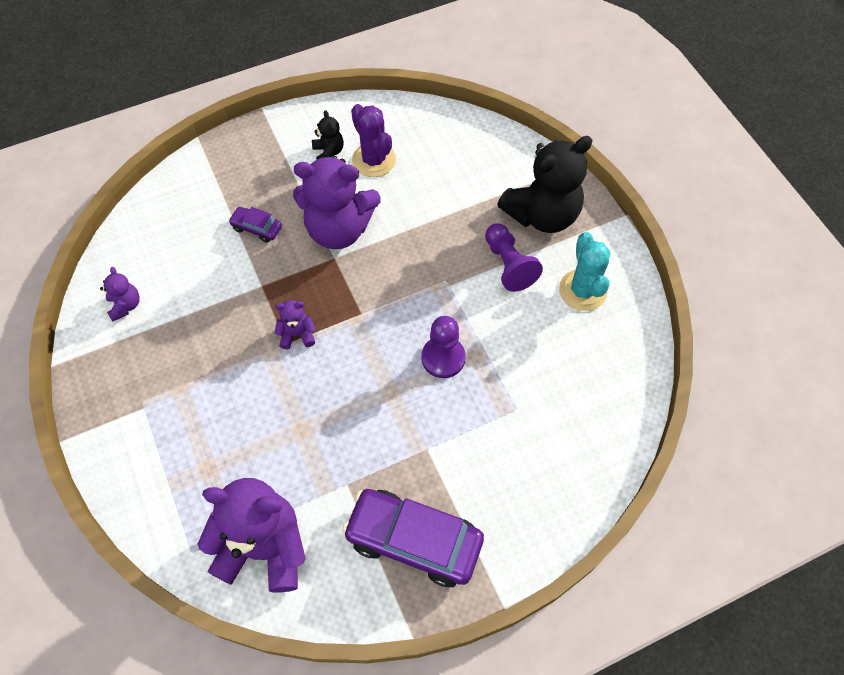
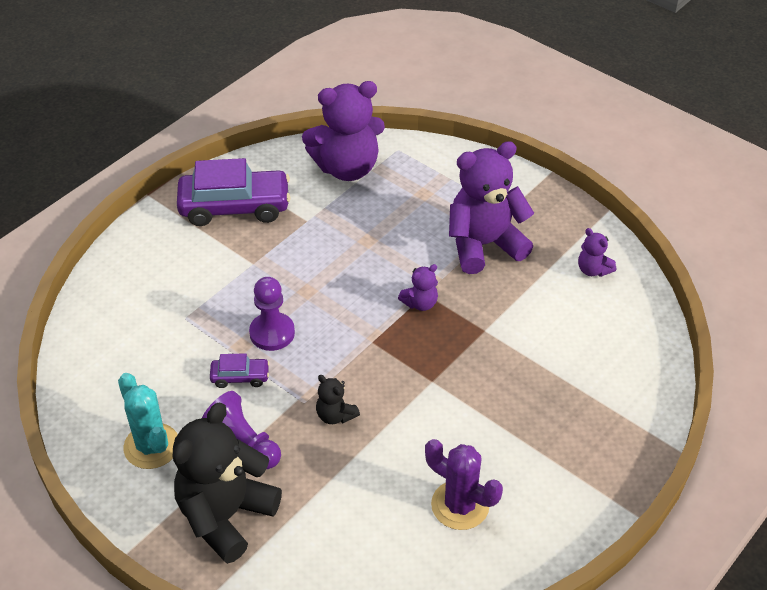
camera: 155 degrees right, 15 degrees down
(257, 228) = (532, 379): purple car -> purple car (240, 377)
(329, 152) = (519, 493): black teddy bear -> black teddy bear (335, 415)
(338, 229) = (446, 410): purple teddy bear -> purple teddy bear (484, 245)

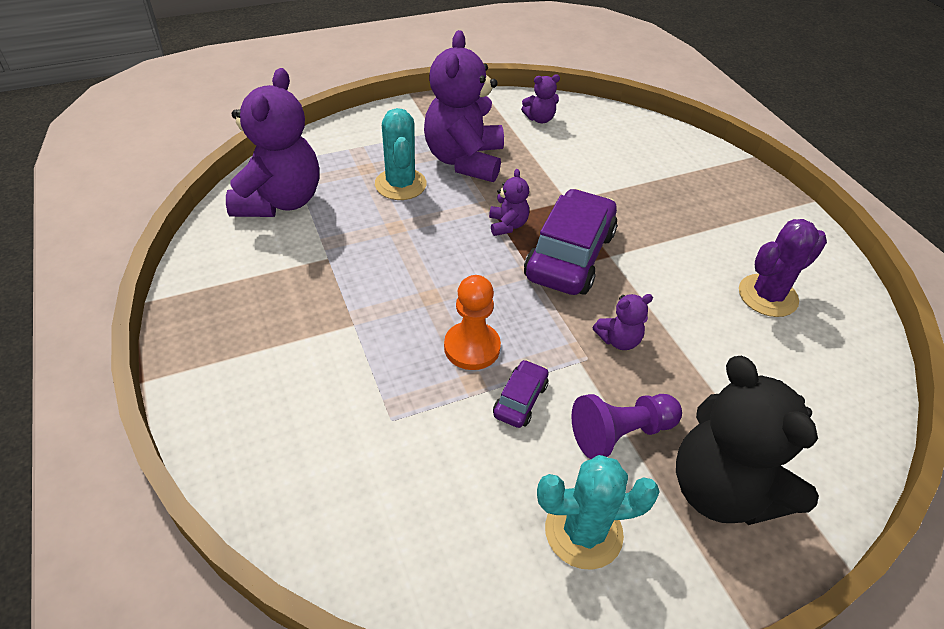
camera: 65 degrees left, 0 degrees up
(235, 207) = (250, 307): purple car -> purple car (570, 255)
(272, 333) = (472, 347): purple pawn -> orange pawn
(335, 415) = (618, 340): black teddy bear -> purple teddy bear
(420, 221) = (400, 184): none -> turquoise cactus

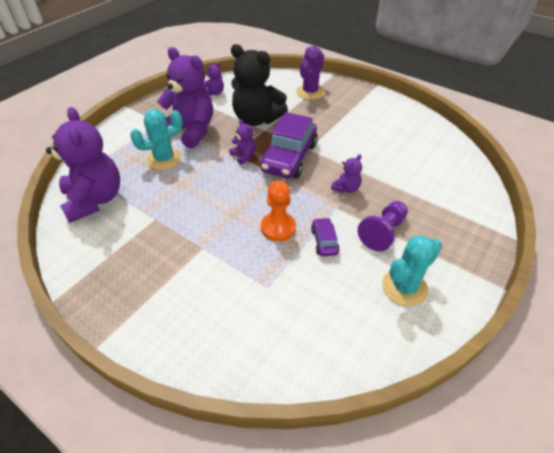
camera: 30 degrees left, 0 degrees up
(400, 184) = (164, 159): turquoise cactus -> turquoise cactus turned 75 degrees counterclockwise
(464, 160) = (191, 131): purple teddy bear -> purple teddy bear turned 150 degrees clockwise
(570, 255) = (289, 157): purple car -> purple car turned 150 degrees counterclockwise
(722, 490) = (444, 234): black teddy bear -> black teddy bear (256, 119)
(767, 296) = (393, 136): purple cactus -> purple cactus (310, 92)

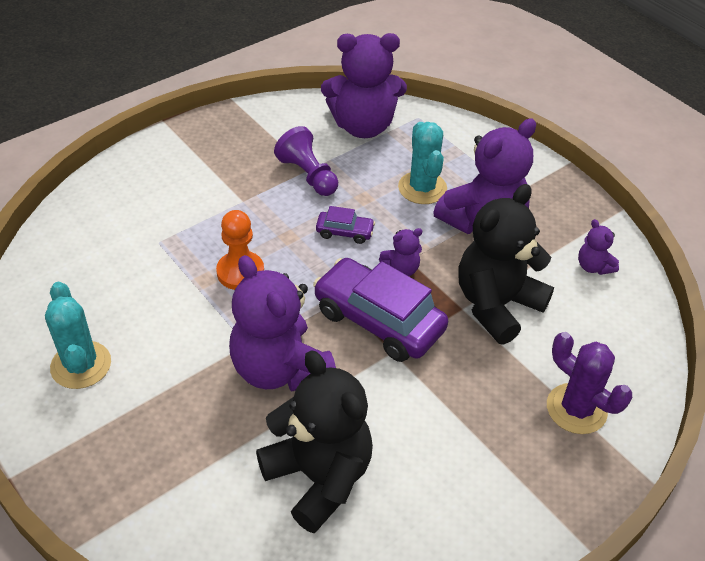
camera: 105 degrees right, 0 degrees up
(324, 241) = (194, 311): purple car -> purple car (345, 232)
(346, 188) = (280, 369): purple teddy bear -> purple teddy bear, size x2.24
(383, 232) = (175, 379): purple pawn -> purple pawn (308, 175)
(401, 159) = (319, 477): none -> black teddy bear

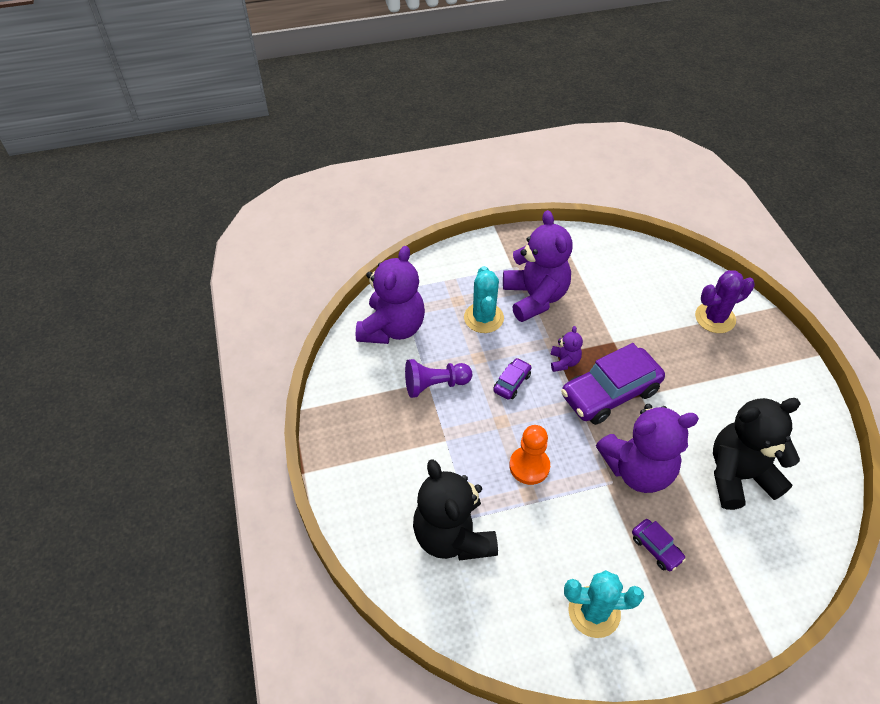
camera: 65 degrees left, 5 degrees up
(178, 406) = (656, 548): none -> purple car
(422, 188) = (483, 318): turquoise cactus -> turquoise cactus turned 75 degrees clockwise
(496, 305) = (617, 322): black teddy bear -> black teddy bear (453, 536)
(593, 266) = (600, 258): purple teddy bear -> none

